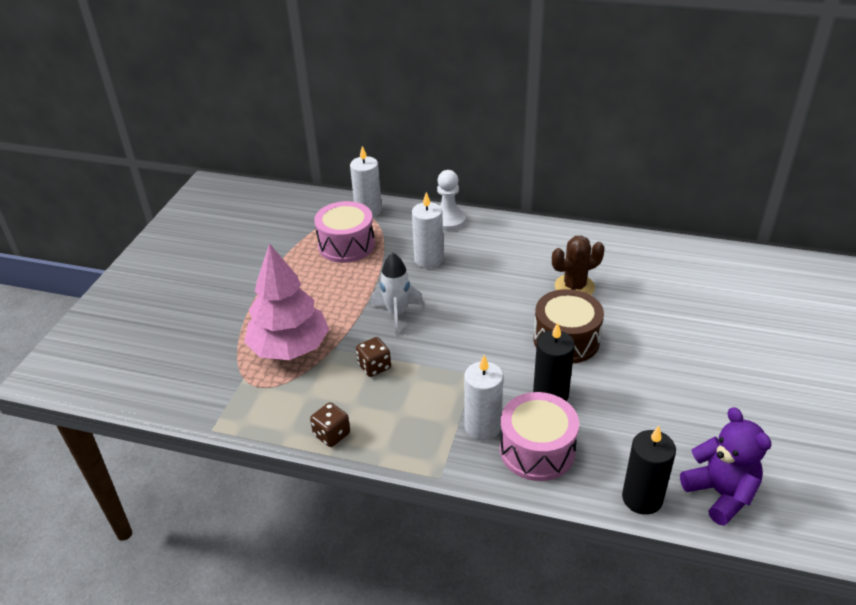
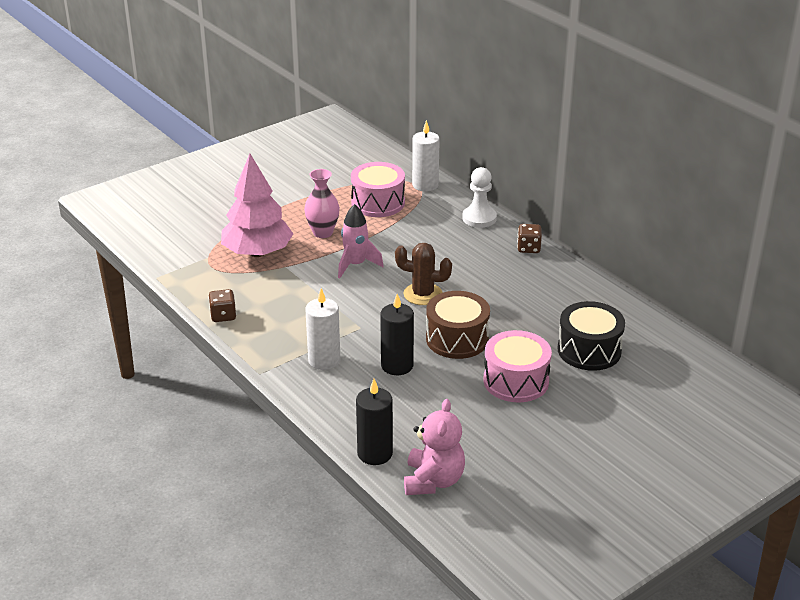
camera: 35 degrees right, 5 degrees down
(329, 297) = (323, 233): none -> pink vase
(374, 366) = (298, 290): brown dice -> brown dice (528, 248)
(397, 314) = (356, 265): white rocket -> pink rocket
(428, 259) = (426, 239): white candle -> none
(537, 450) = (342, 391): pink drum -> pink drum (516, 381)
(574, 287) = (515, 308): brown cactus -> brown cactus (423, 294)
(673, 295) = (589, 350): none -> black drum
(720, 494) = (433, 481): purple teddy bear -> pink teddy bear

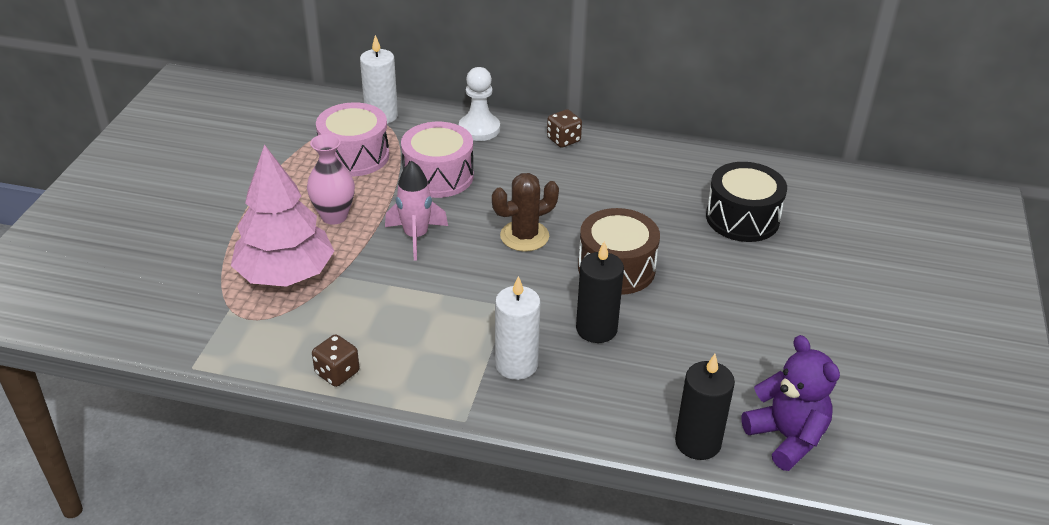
camera: 40 degrees left, 5 degrees up
(433, 481) = (786, 437): pink teddy bear -> purple teddy bear
(516, 381) = (722, 284): pink drum -> pink drum (438, 176)

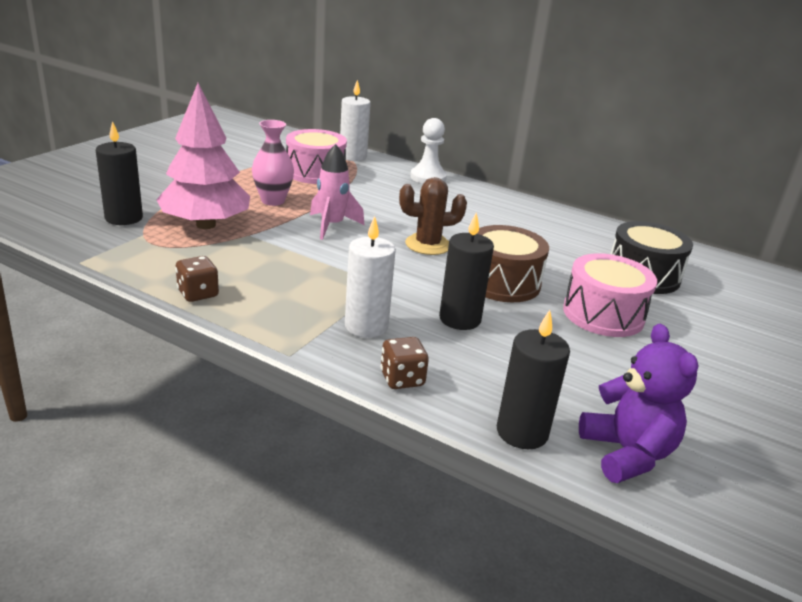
camera: 15 degrees right, 10 degrees down
(193, 290) = (124, 218): none -> black candle
(438, 176) = (376, 196): pink drum -> pink drum (603, 314)
(563, 140) = (497, 197): brown dice -> brown dice (402, 379)

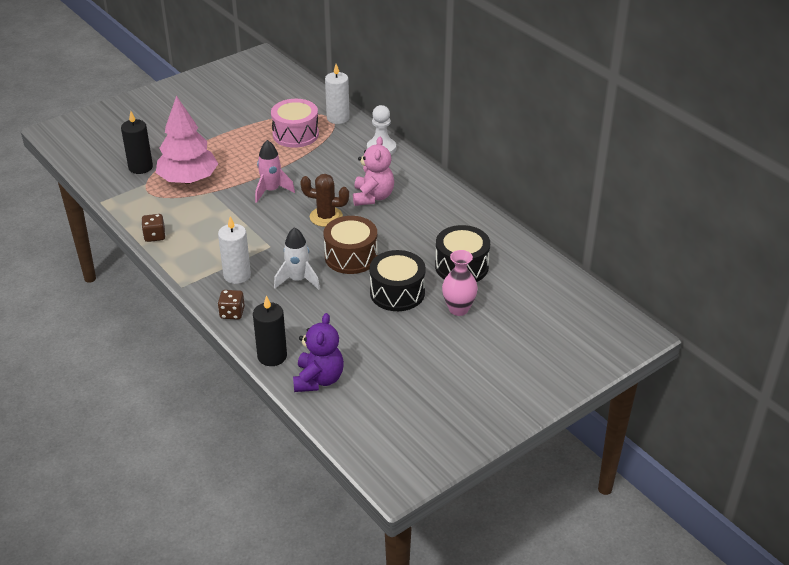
camera: 25 degrees right, 10 degrees up
(273, 201) = (246, 161): pink vase -> pink vase (458, 309)
(460, 319) = (298, 280): black candle -> white rocket
(464, 220) = (373, 197): none -> pink teddy bear
(603, 314) = (397, 292): pink drum -> black drum

